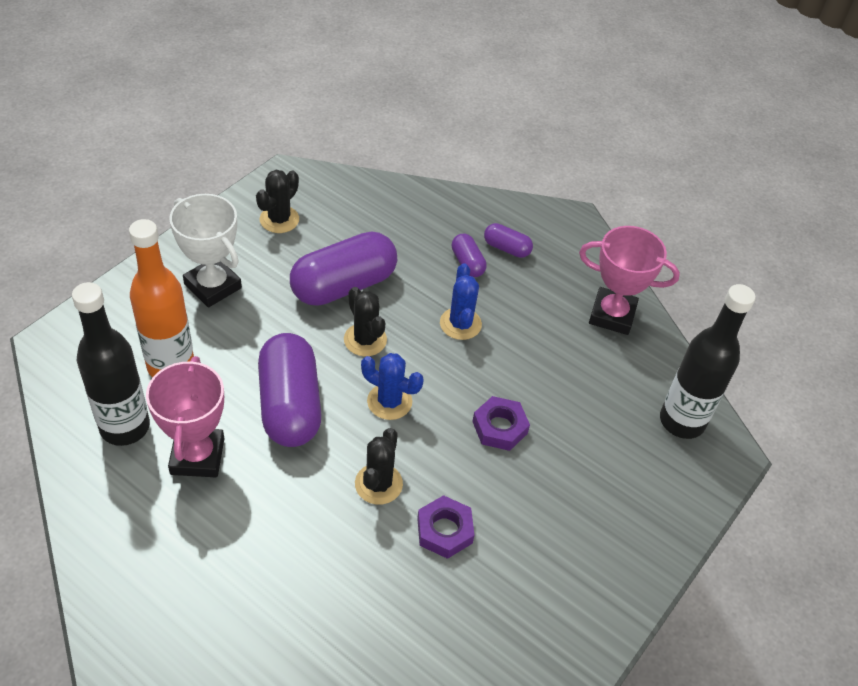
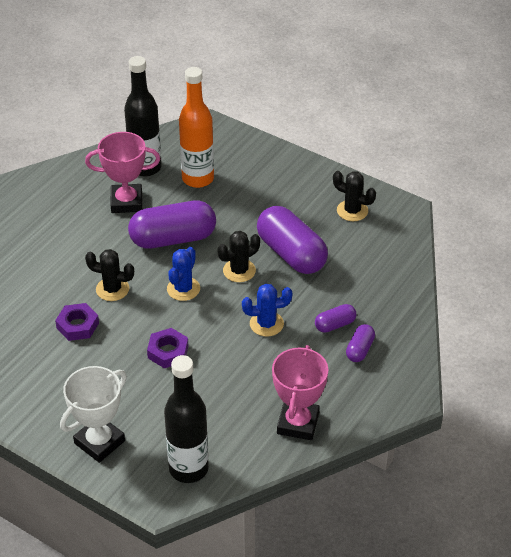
camera: 90 degrees right, 5 degrees down
(213, 286) = (274, 187): white trophy -> white trophy (99, 442)

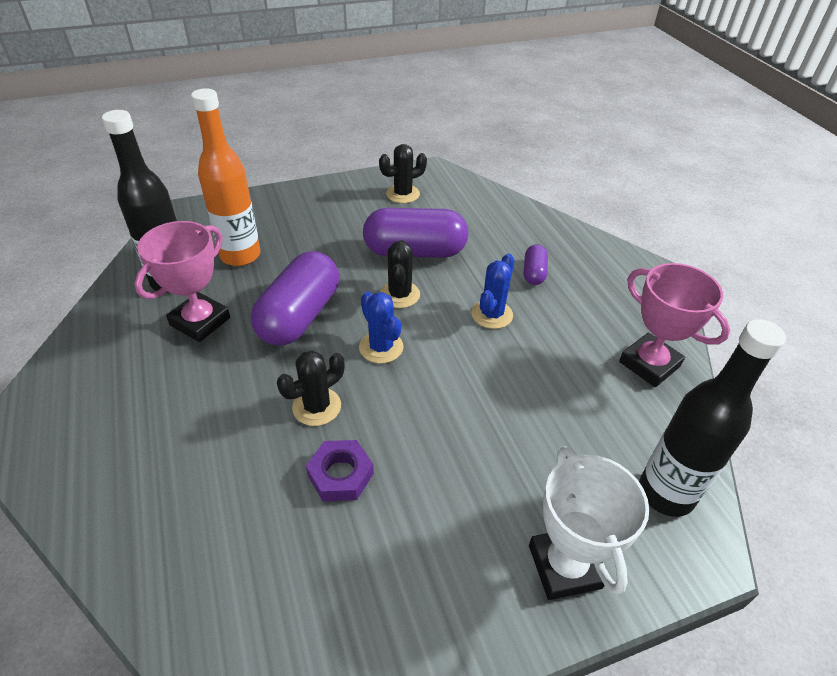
camera: 55 degrees left, 0 degrees up
(168, 352) = (463, 411): purple nut -> none
(360, 349) = (579, 275): purple capsule -> none

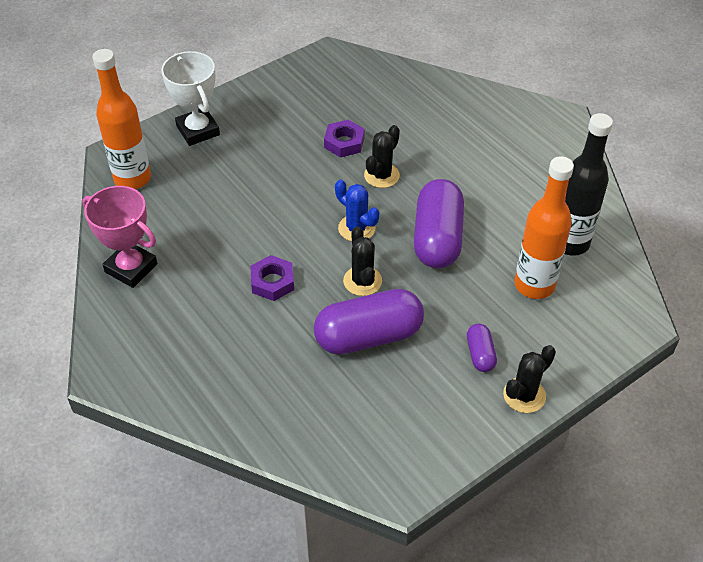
camera: 165 degrees right, 5 degrees up
(200, 321) = (513, 214): pink trophy -> none
(403, 194) = (419, 425): black cactus -> black cactus (524, 395)
(492, 314) = (272, 282): blue cactus -> purple nut
(534, 273) = (239, 341): purple capsule -> purple capsule (480, 354)
(665, 493) = (132, 179): black bottle -> orange bottle

